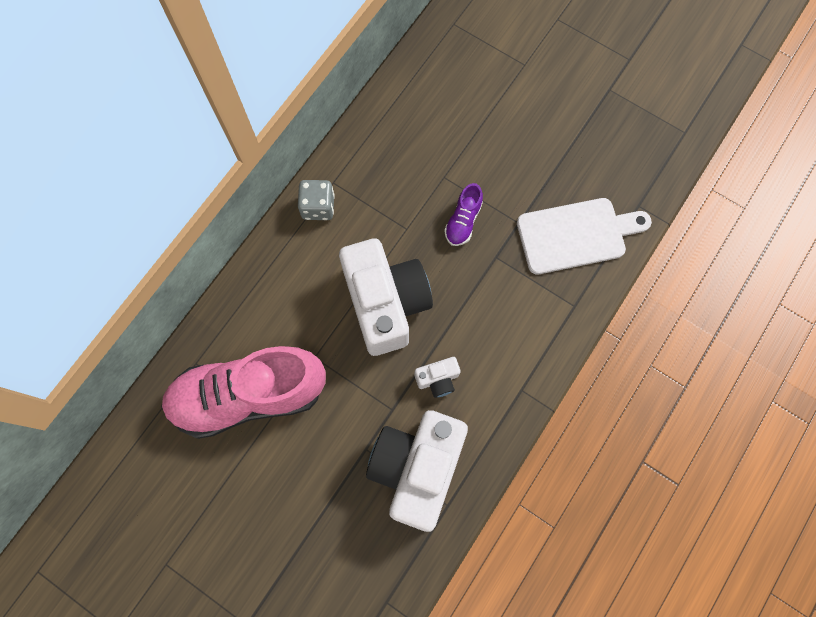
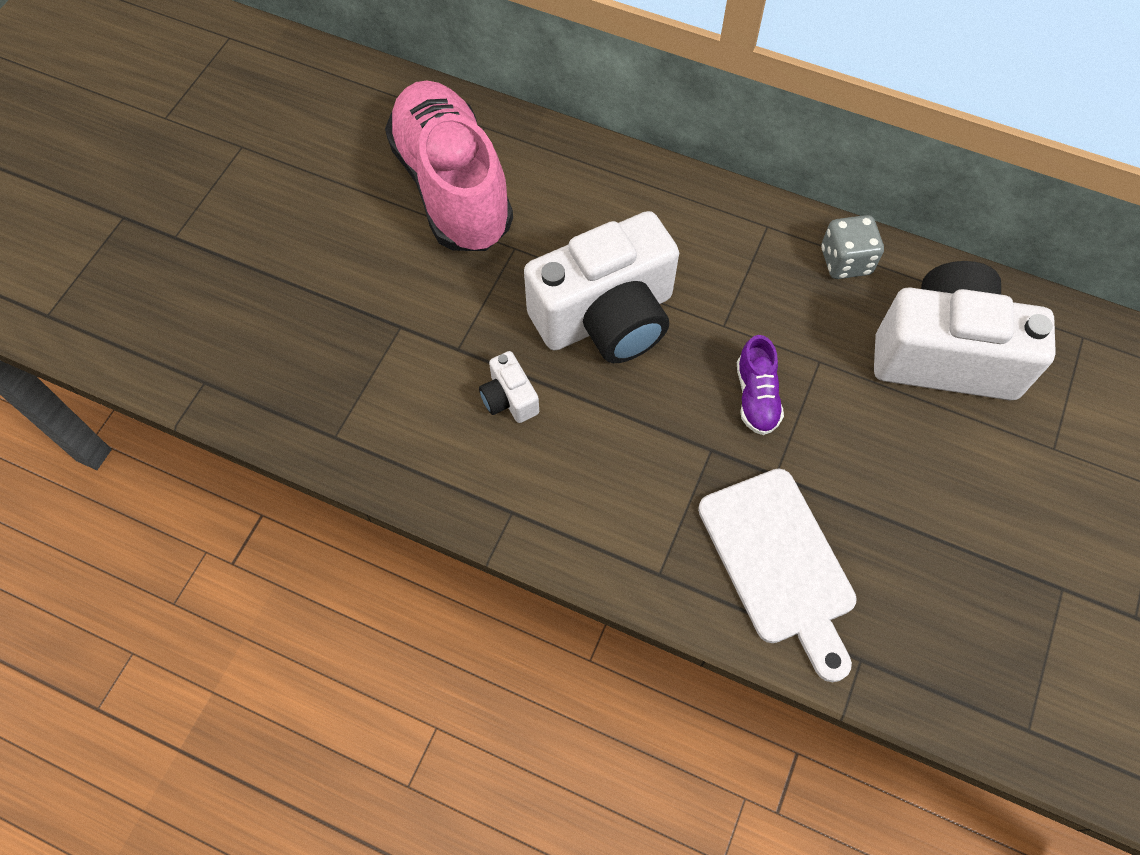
camera: 80 degrees right, 10 degrees down
(318, 207) = (726, 215): grey dice -> grey dice (845, 261)
(417, 468) = (381, 391): white camera -> white camera (944, 354)
(463, 221) = (756, 397): purple shoe -> purple shoe turned 105 degrees counterclockwise

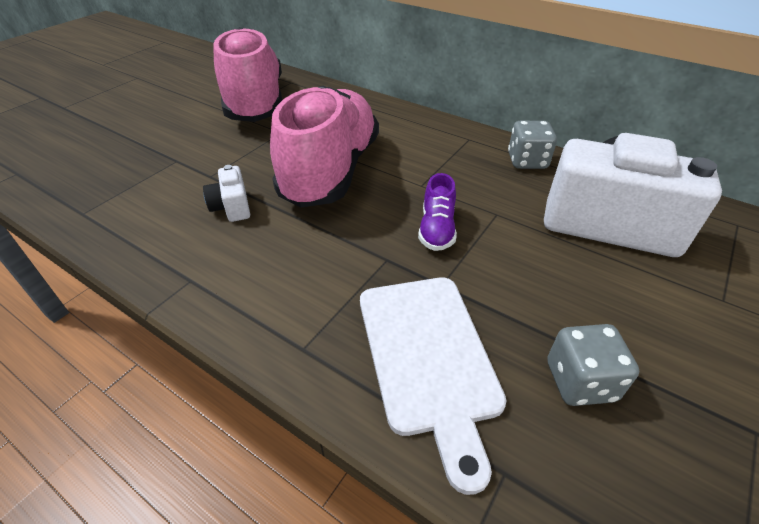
camera: 10 degrees right, 20 degrees down
(606, 317) = (330, 171): white camera -> pink shoe
(918, 564) = (580, 381): none -> grey dice

